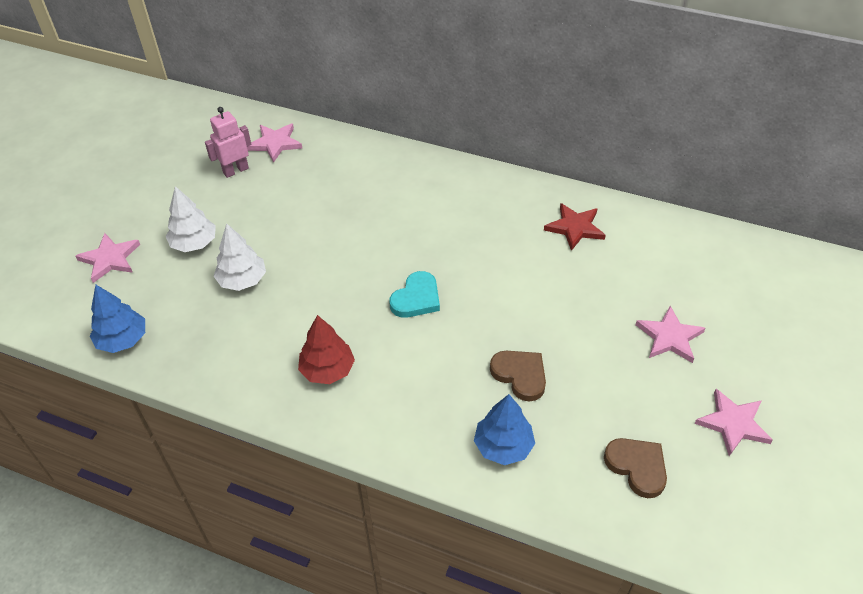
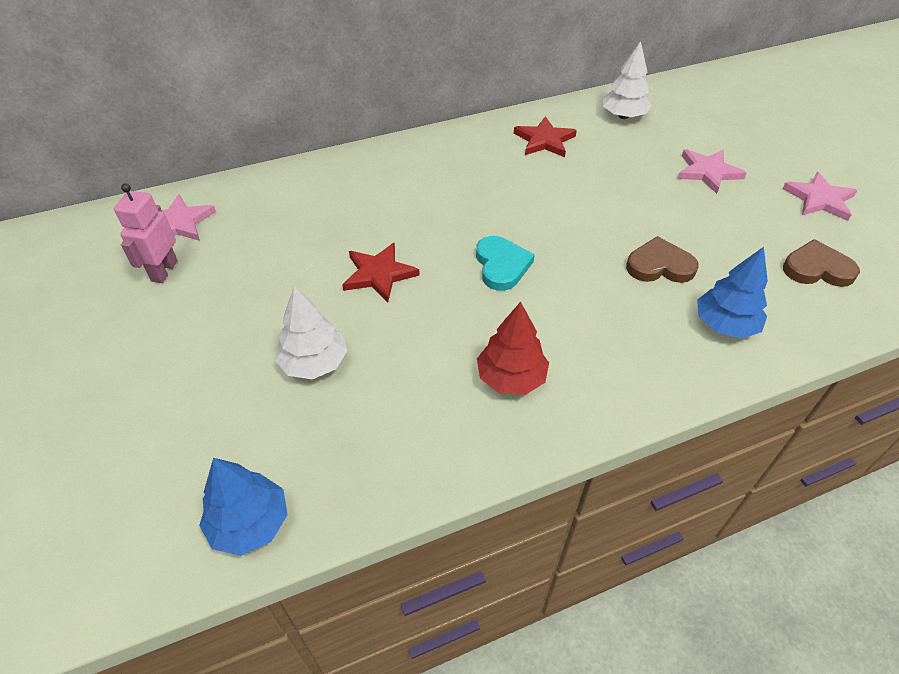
camera: 45 degrees left, 0 degrees up
(110, 259) = (113, 454): pink star -> none
(194, 243) = (208, 366): white tree -> white tree (623, 116)
(339, 252) = (379, 274): none -> red star

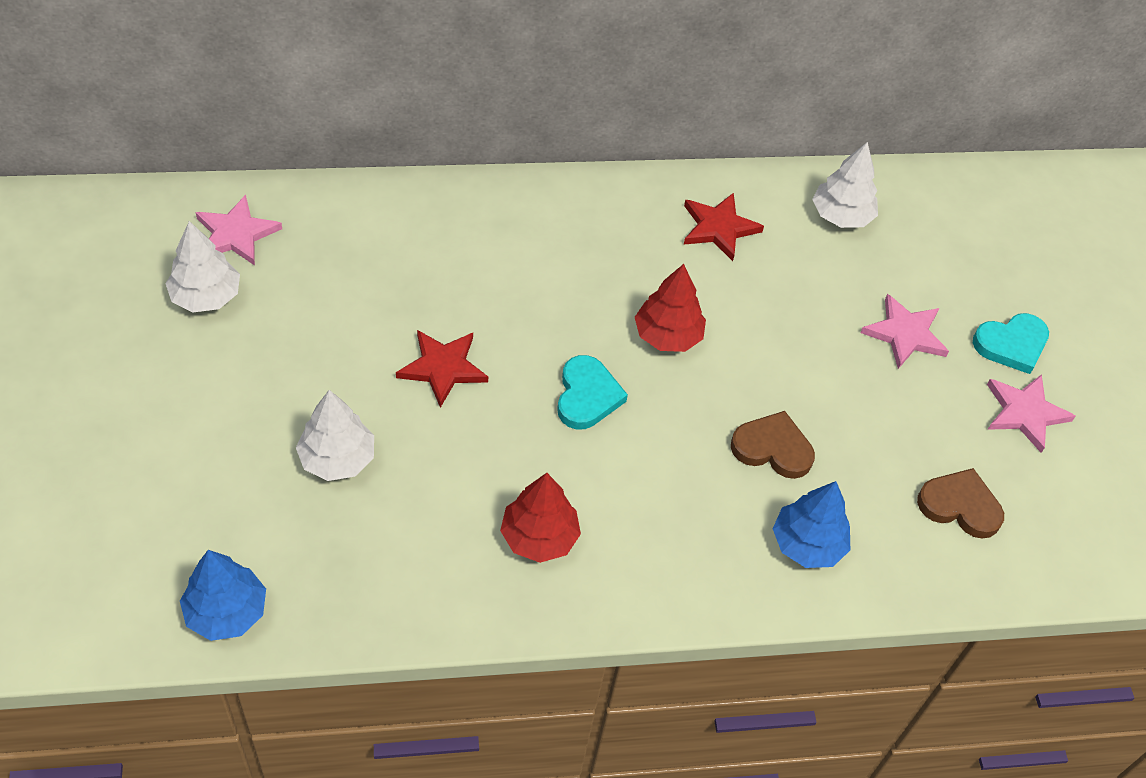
camera: 10 degrees right, 5 degrees up
(164, 271) = (206, 296): pink robot -> white tree
(542, 212) = (667, 335): none -> red tree
(782, 162) = (1011, 345): none -> turquoise heart

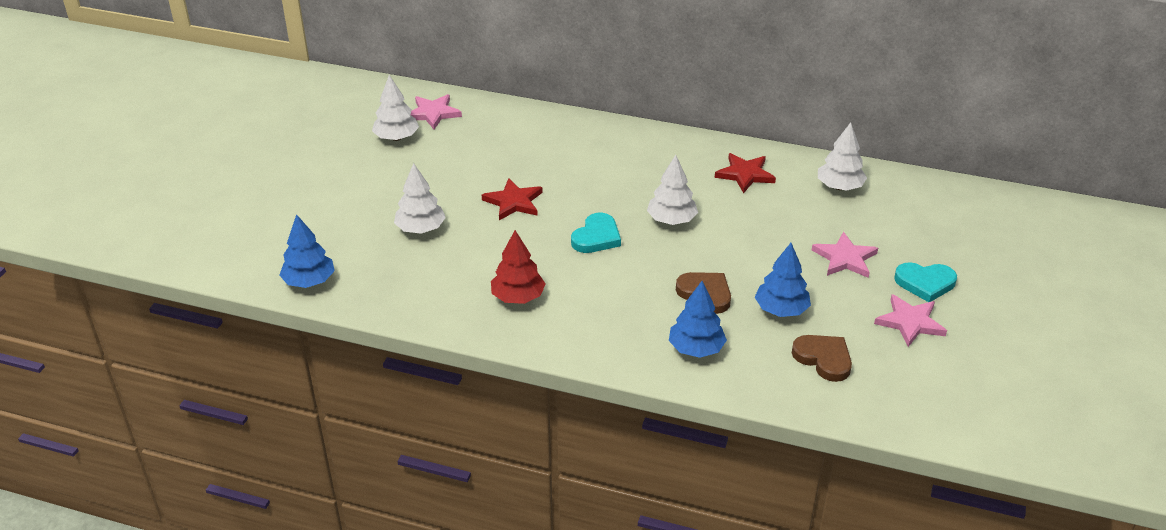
camera: 30 degrees right, 15 degrees down
(667, 335) = (671, 220): red tree -> white tree
(874, 444) = (781, 310): none -> blue tree

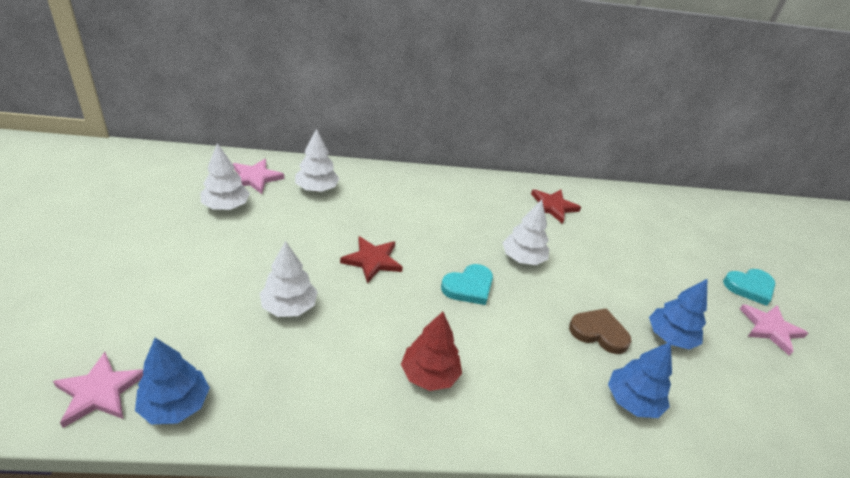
camera: 25 degrees left, 0 degrees up
(596, 237) = (468, 287): turquoise heart -> turquoise heart turned 45 degrees clockwise
(823, 359) = (740, 385): brown heart -> none
(839, 187) = (627, 209): white tree -> white tree (317, 189)
(845, 258) = (678, 274): pink star -> pink star (99, 391)

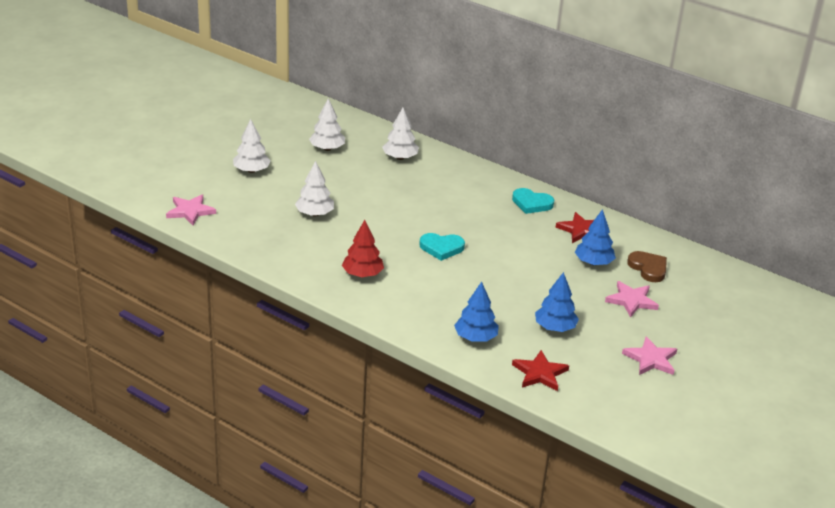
camera: 40 degrees right, 5 degrees down
(176, 405) = (220, 230): blue tree -> blue tree (593, 262)
(255, 178) = (362, 137): pink star -> pink star (631, 301)
(372, 260) = (392, 211): red star -> red star (540, 373)
(522, 258) = (505, 249): white tree -> white tree (251, 170)
(599, 332) = (503, 304): brown heart -> brown heart (648, 268)
(749, 287) = (679, 336): turquoise heart -> turquoise heart (531, 203)

